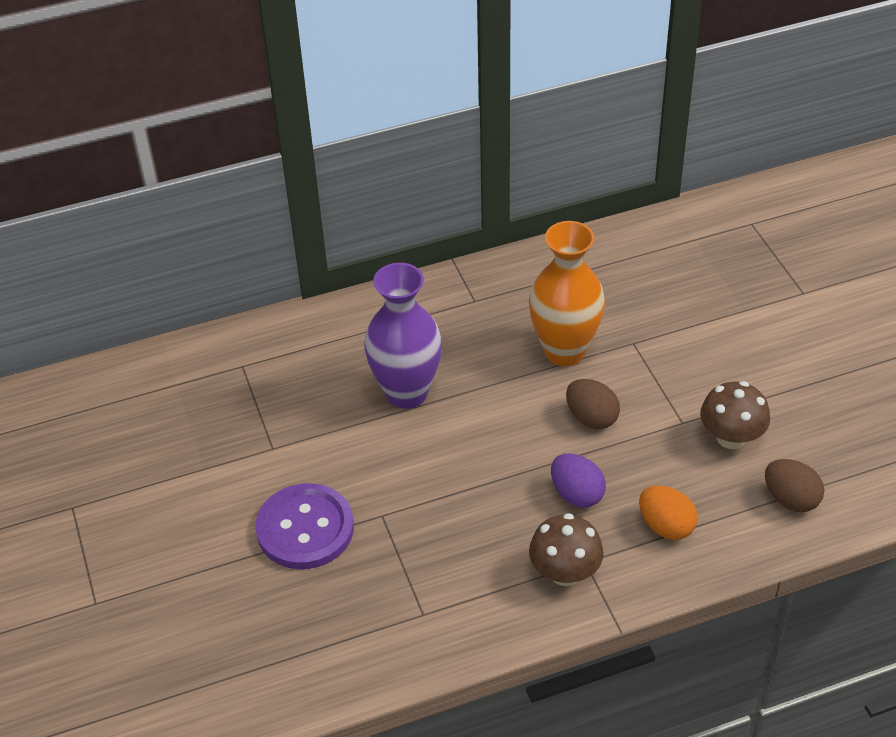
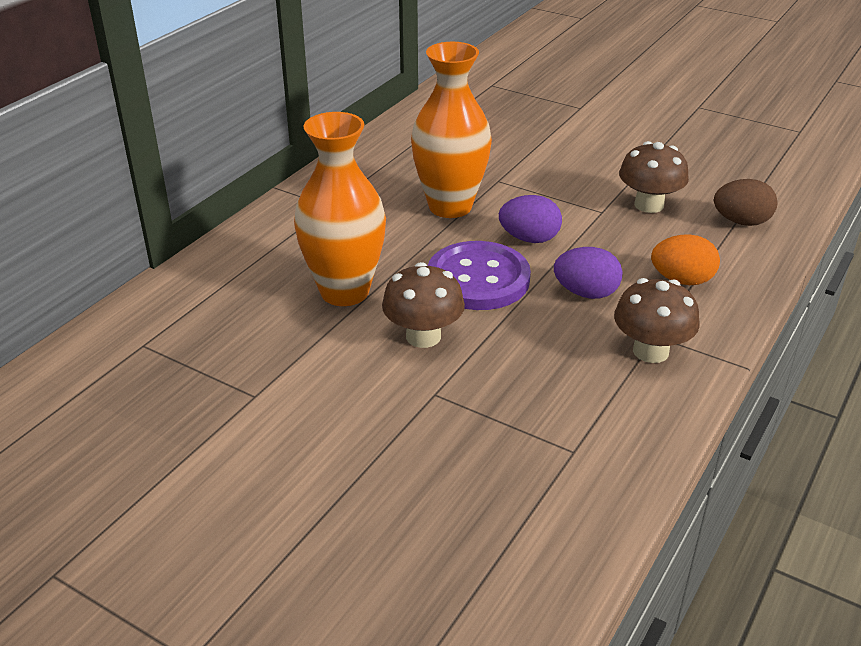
camera: 40 degrees left, 10 degrees down
(305, 528) = (370, 445): purple button -> purple button (478, 279)
(406, 393) = (344, 291): purple vase -> orange vase
(421, 464) = (423, 336): none -> brown mushroom
(591, 418) = (529, 239): brown egg -> purple egg

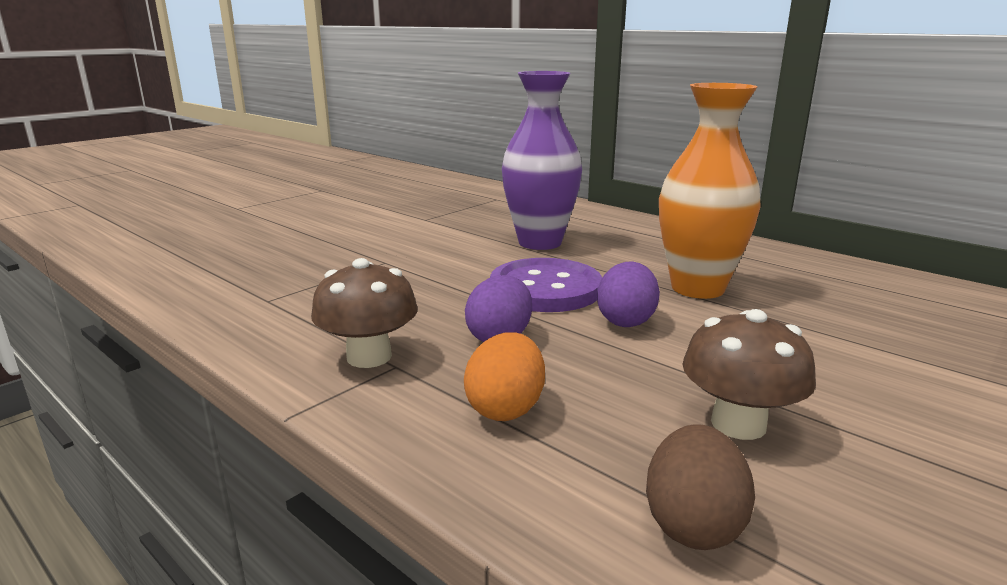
camera: 100 degrees right, 15 degrees down
(344, 291) = (540, 242): orange vase -> purple vase
(423, 336) = (462, 263): brown mushroom -> none

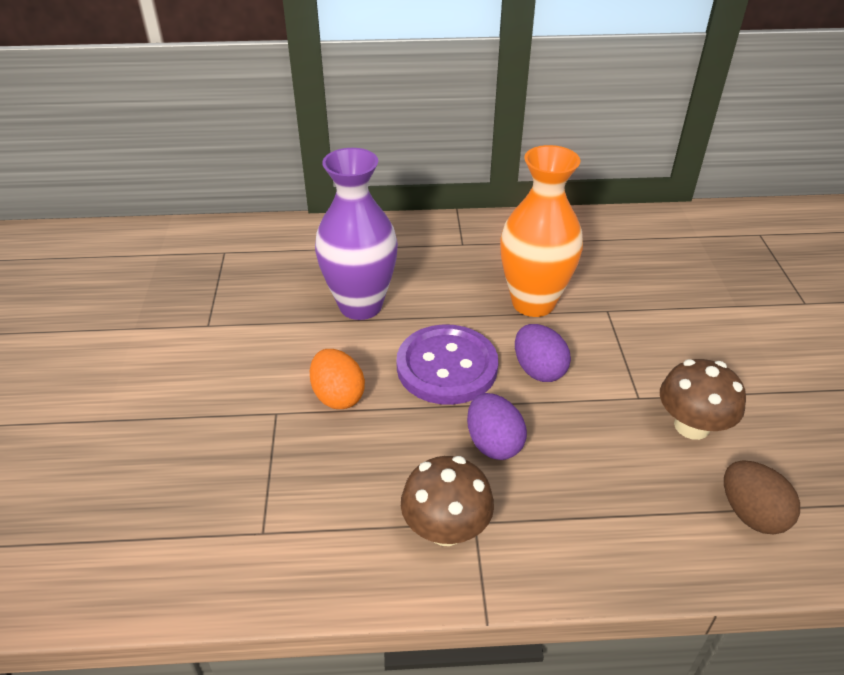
camera: 45 degrees left, 20 degrees up
(506, 408) = (586, 506): orange egg -> orange egg (338, 396)

